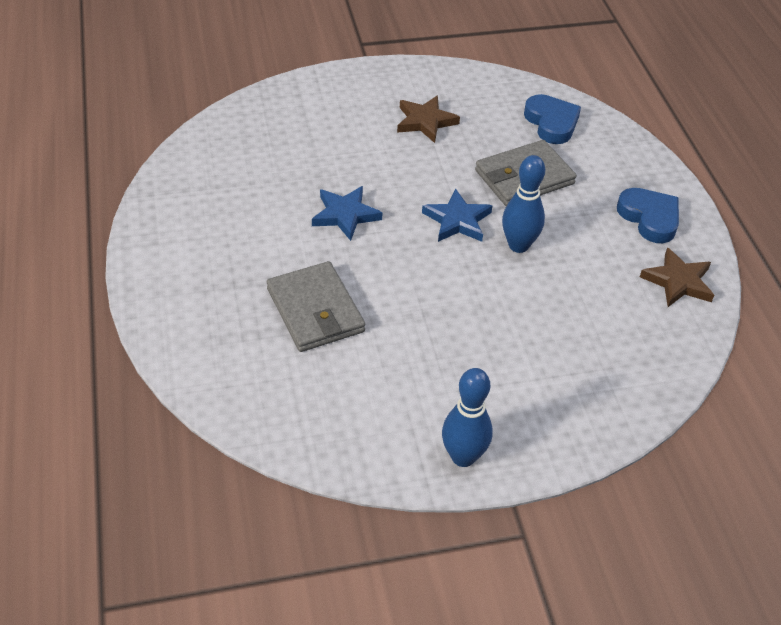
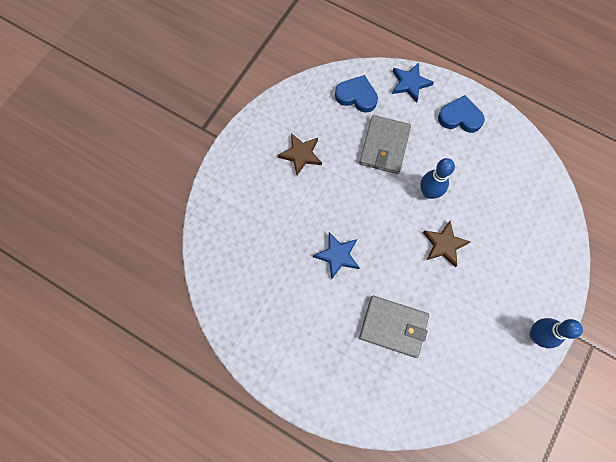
camera: 45 degrees left, 25 degrees up
(457, 220) = (388, 205): blue star -> blue star (410, 83)
(678, 281) = (508, 145): brown star -> brown star (444, 244)

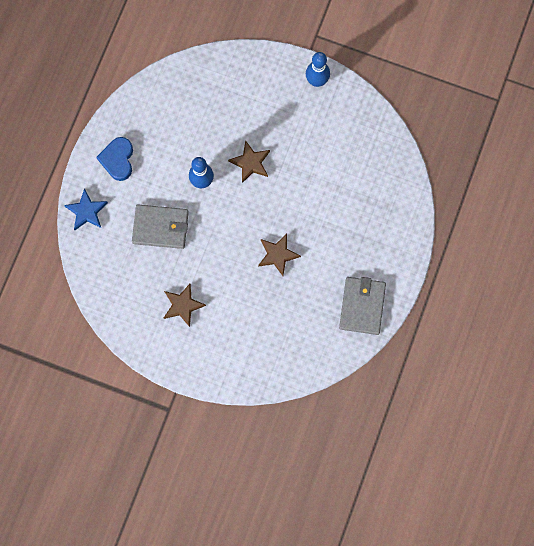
camera: 100 degrees left, 5 degrees up
(337, 255) = (278, 255): blue star -> brown star
(356, 96) = (109, 261): blue heart -> none
(393, 326) = (332, 198): grey wallet -> grey wallet (362, 306)

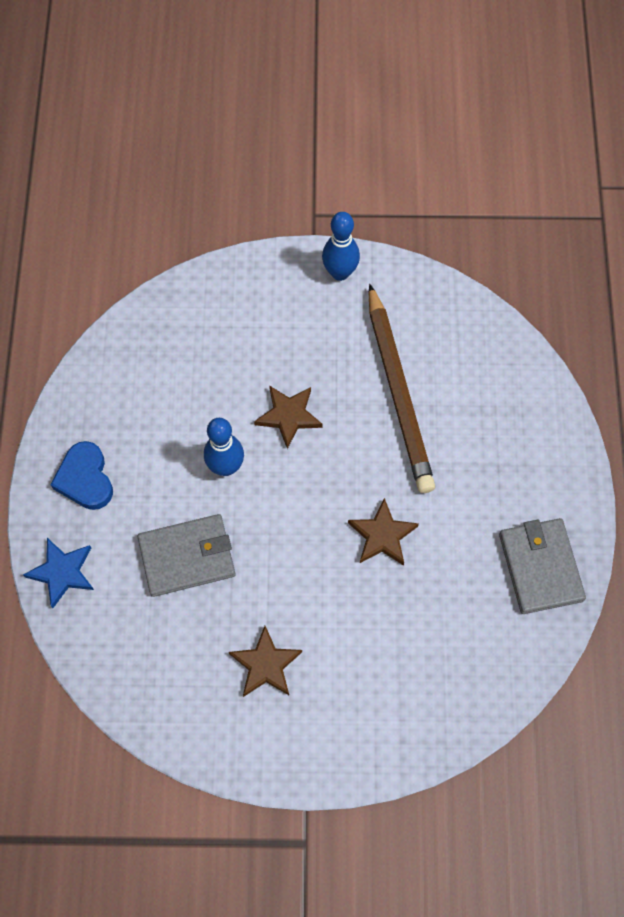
camera: 20 degrees left, 10 degrees down
(321, 171) = (398, 393): none -> brown pencil

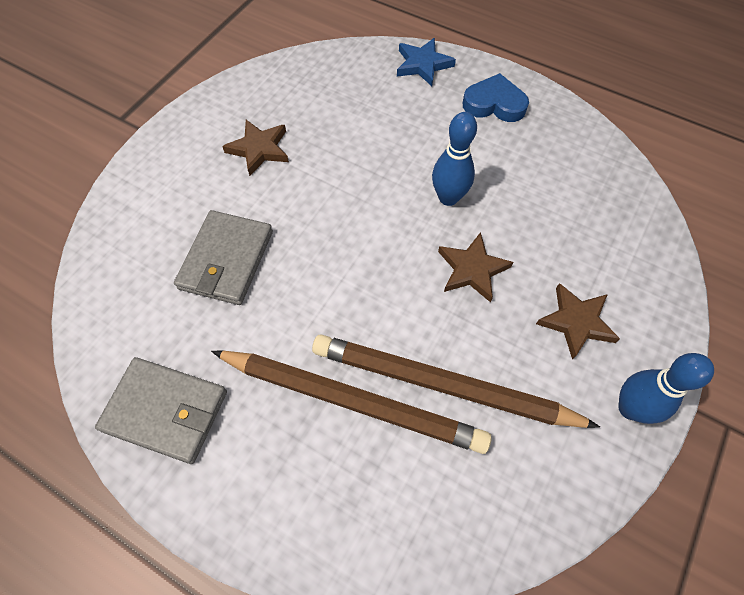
camera: 120 degrees right, 5 degrees down
(187, 557) = (383, 138): grey wallet -> grey wallet (226, 260)
(382, 535) = (302, 285): brown star -> brown star (576, 322)
(449, 445) = (353, 402): none -> brown pencil

